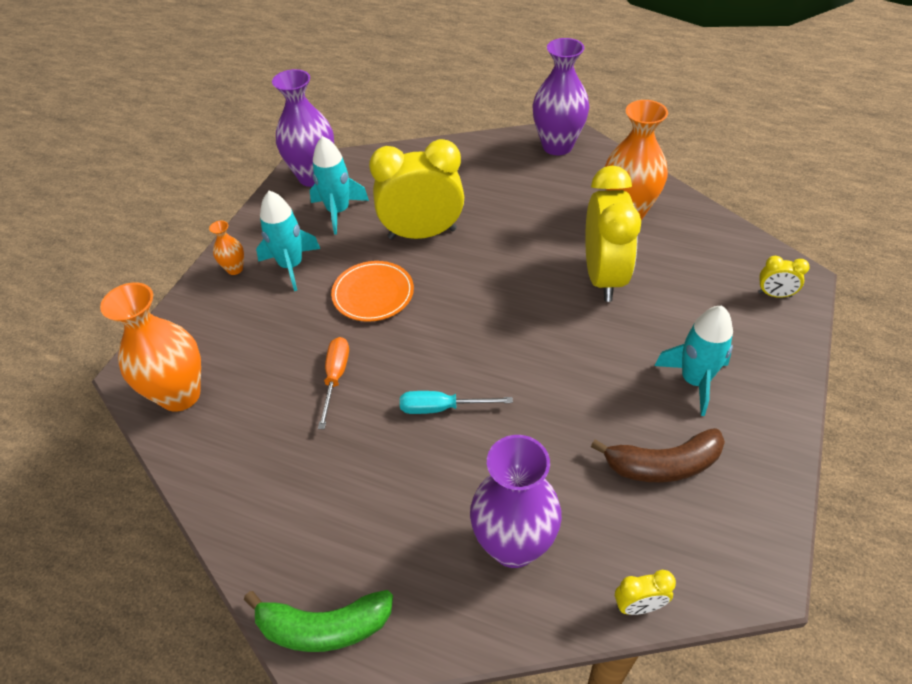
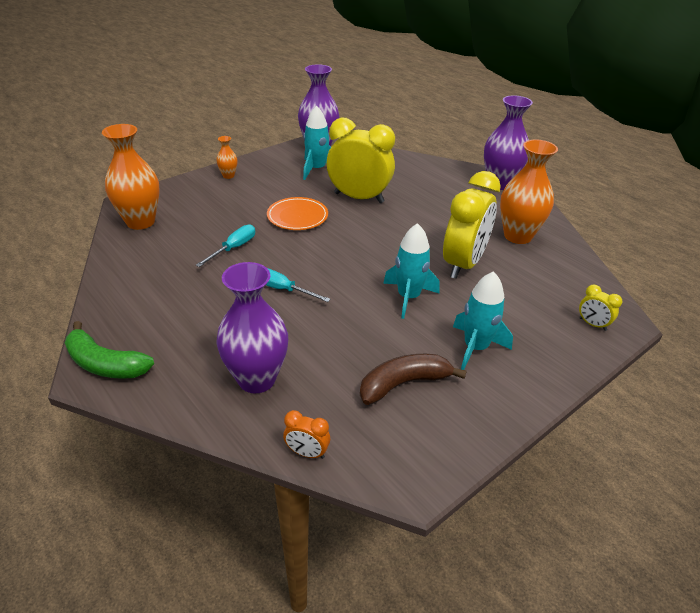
camera: 25 degrees right, 10 degrees down
(291, 266) = (262, 185): turquoise rocket -> turquoise rocket (408, 297)
(335, 377) = (233, 248): orange screwdriver -> turquoise screwdriver
(638, 606) = (307, 453): yellow clock -> orange clock
(663, 465) = (403, 384): brown banana -> brown banana turned 135 degrees clockwise

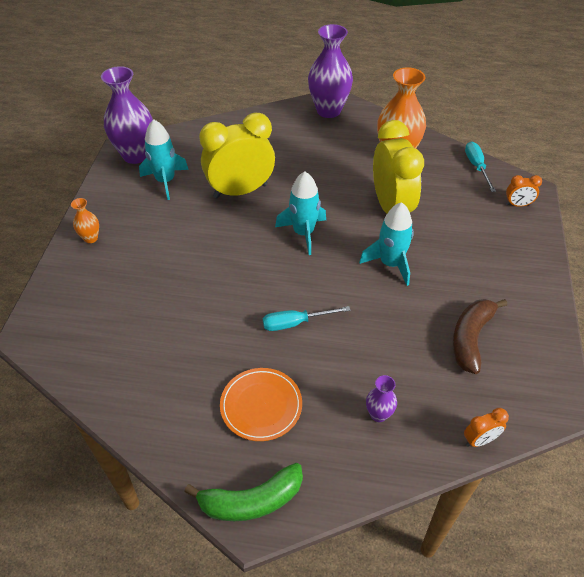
camera: 40 degrees left, 10 degrees up
(140, 222) = (76, 346): orange vase -> none
(233, 248) = (203, 312): turquoise screwdriver -> turquoise screwdriver (476, 167)
(256, 379) = (378, 414): purple vase -> purple vase, size x0.47
(297, 216) = (214, 243): orange plate -> orange plate (261, 406)
(475, 348) = (477, 275): turquoise rocket -> turquoise rocket (303, 233)
(592, 324) = (517, 205): yellow clock -> orange clock

